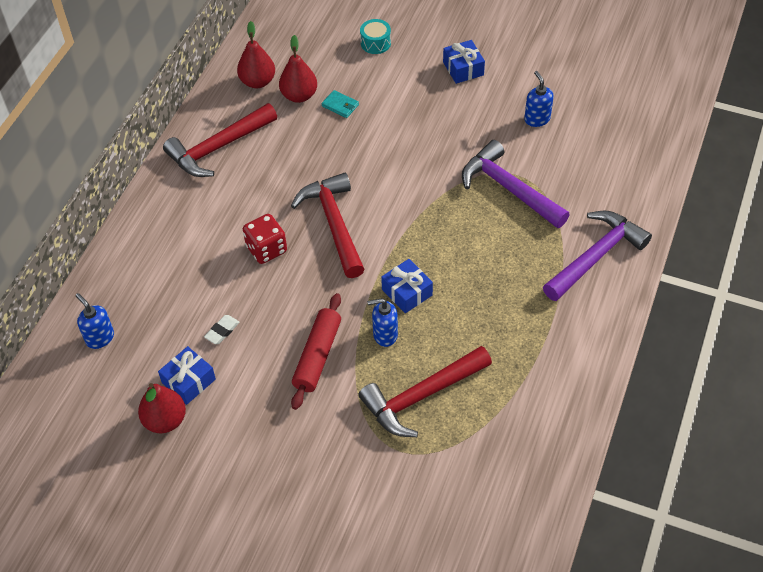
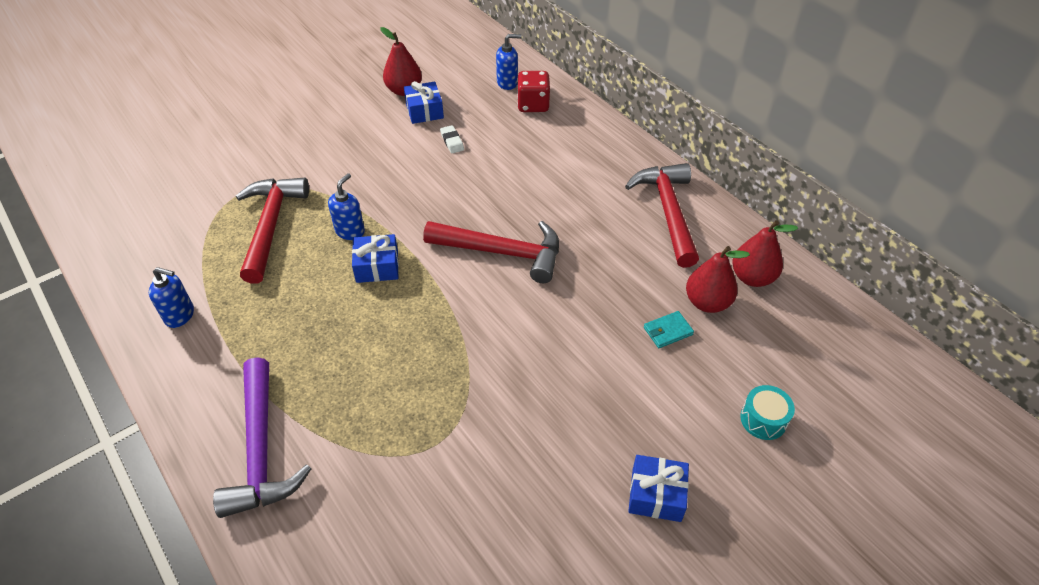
camera: 120 degrees right, 5 degrees down
(266, 249) = (513, 196): red dice -> red dice (533, 105)
(317, 356) = (374, 183): red rolling pin -> none
(509, 189) = (422, 424): purple hammer -> none
(537, 119) = (505, 527): blue soap dispenser -> blue soap dispenser (180, 315)

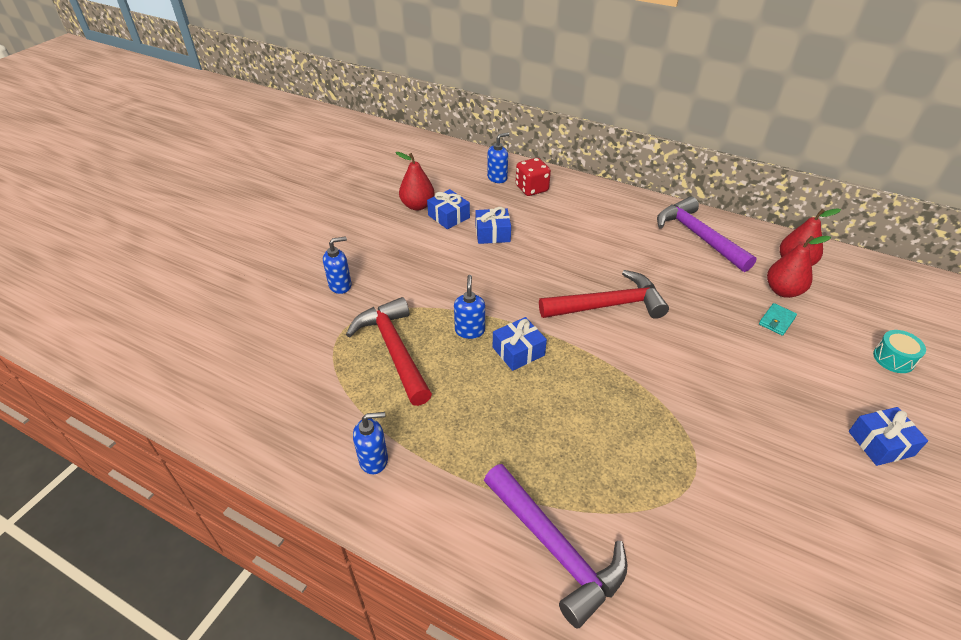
camera: 25 degrees left, 5 degrees down
(273, 149) = (340, 285): none -> blue soap dispenser
(452, 141) = (492, 233): white eraser -> blue gift
(668, 212) = (698, 236): red hammer -> purple hammer

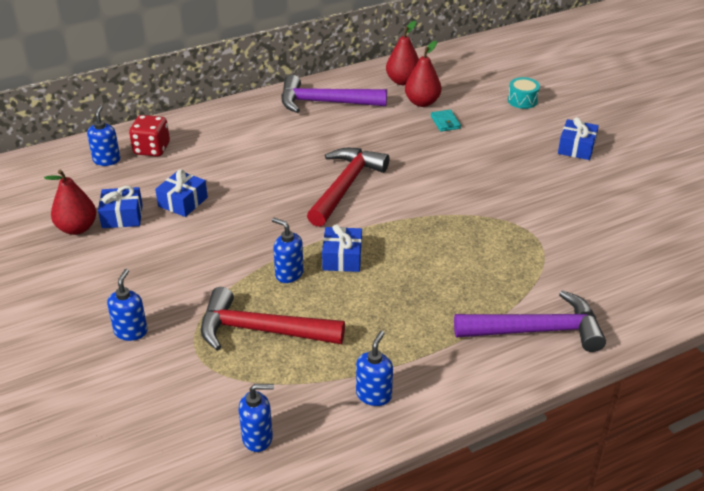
camera: 55 degrees left, 5 degrees down
(280, 410) = (258, 438): none -> blue soap dispenser

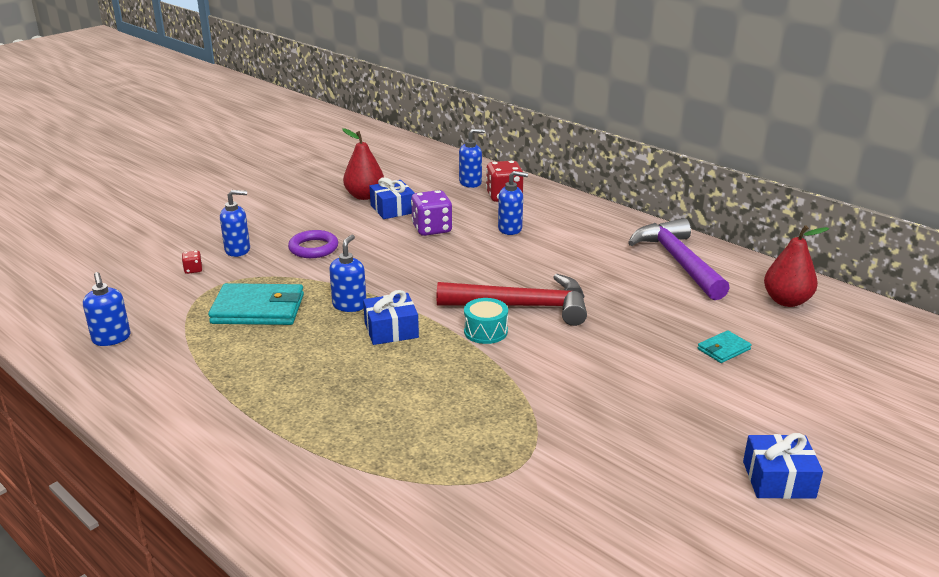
camera: 70 degrees right, 10 degrees down
(151, 368) = (193, 270): none -> red dice
(166, 279) = (313, 248): none -> purple ring
(183, 202) = (432, 229): blue gift -> purple dice
(262, 330) = (258, 309): red hammer -> turquoise wallet
(374, 395) = (177, 392): blue soap dispenser -> blue soap dispenser (510, 229)
(422, 102) = (752, 324): red pear -> none
(522, 100) = (856, 406): turquoise drum -> turquoise drum (485, 331)
(536, 331) = (316, 496): purple hammer -> none

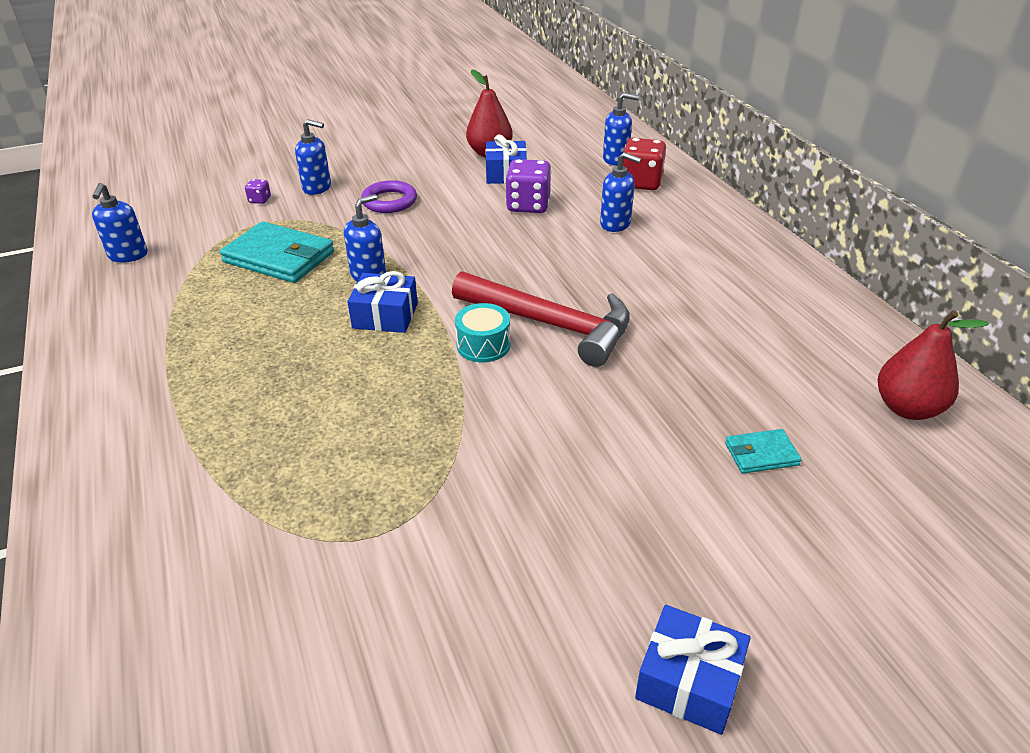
camera: 25 degrees right, 10 degrees up
(193, 270) = (260, 200): red dice -> purple dice
(678, 261) = (794, 313): purple hammer -> none

